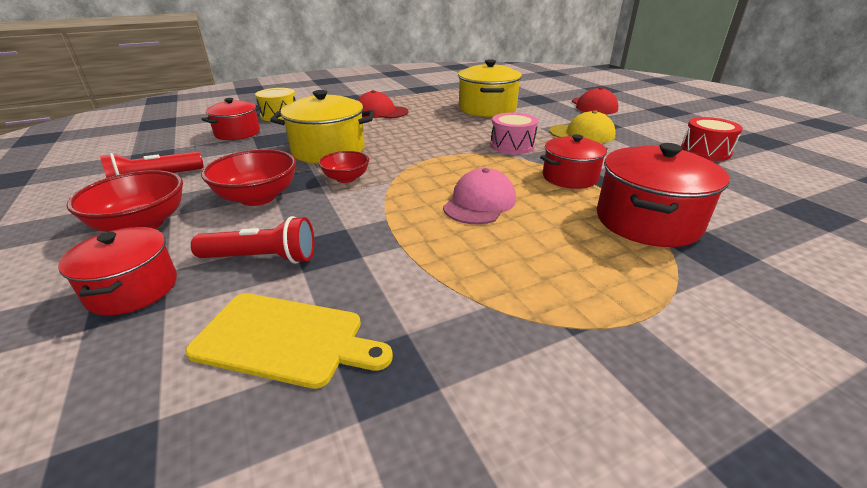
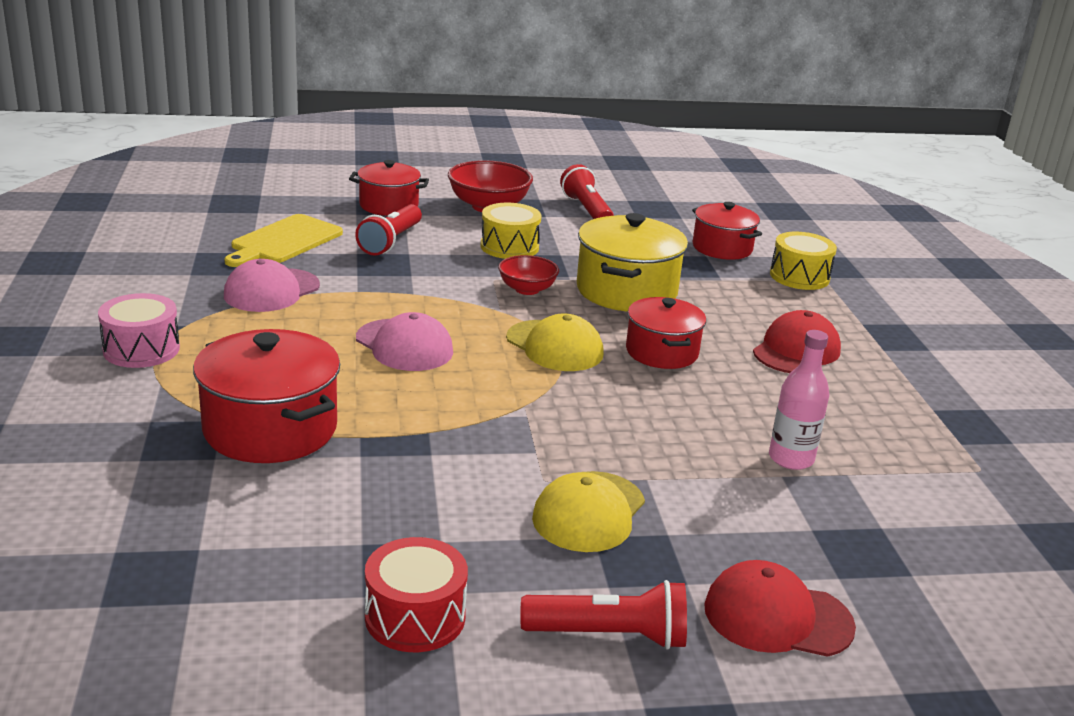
camera: 105 degrees right, 5 degrees down
(258, 197) = (509, 247): red bowl -> yellow drum
(430, 159) = (554, 346): none -> yellow cap
(437, 297) = (271, 291): none -> pink cap
(487, 109) = (791, 459): yellow pot -> pink bottle
(512, 146) = (569, 420): pink drum -> pink drum (141, 349)
(569, 177) = (422, 425): red pot -> red pot (661, 352)
(648, 124) = (609, 635): none -> red flashlight

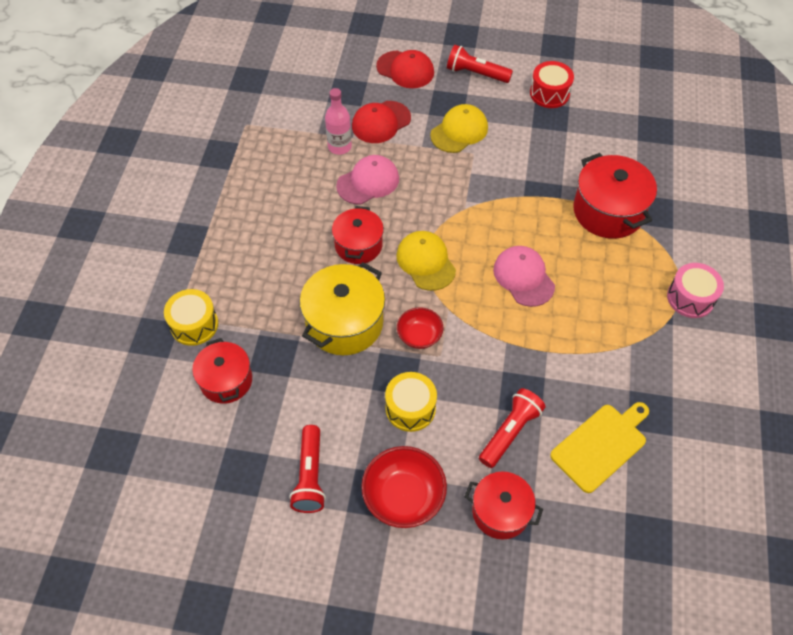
camera: 160 degrees left, 30 degrees up
(271, 291) = (610, 361): pink cap -> pink cap (368, 182)
(796, 351) = (268, 233): red cap -> red cap (381, 122)

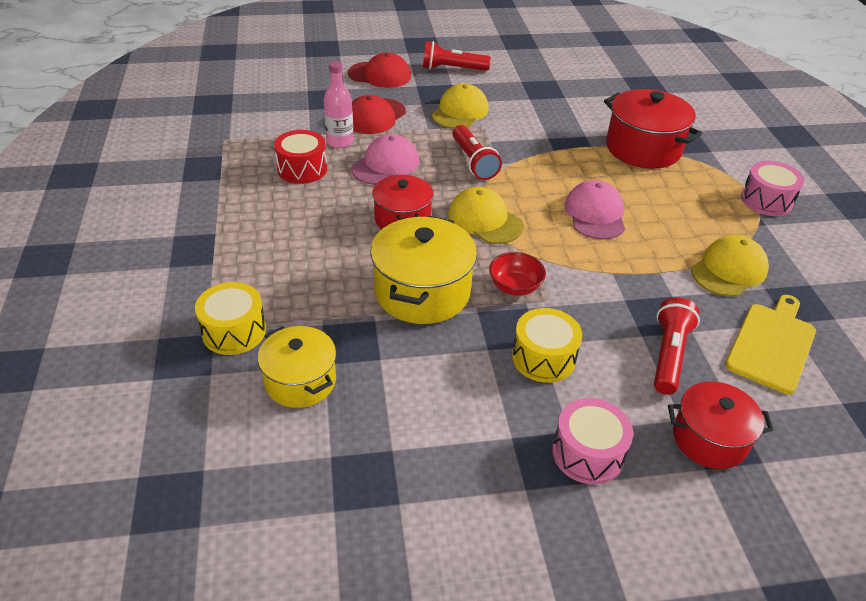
camera: 20 degrees left, 15 degrees down
(226, 380) = (300, 381): red pot -> yellow pot
(310, 476) = (458, 460): red flashlight -> red flashlight (473, 161)
(403, 497) = (587, 453): red bowl -> pink drum
(523, 277) = (595, 214): pink cap -> pink cap turned 45 degrees clockwise
(549, 93) = (531, 73): red drum -> red drum (302, 169)
(609, 364) = (729, 270): none -> yellow cap

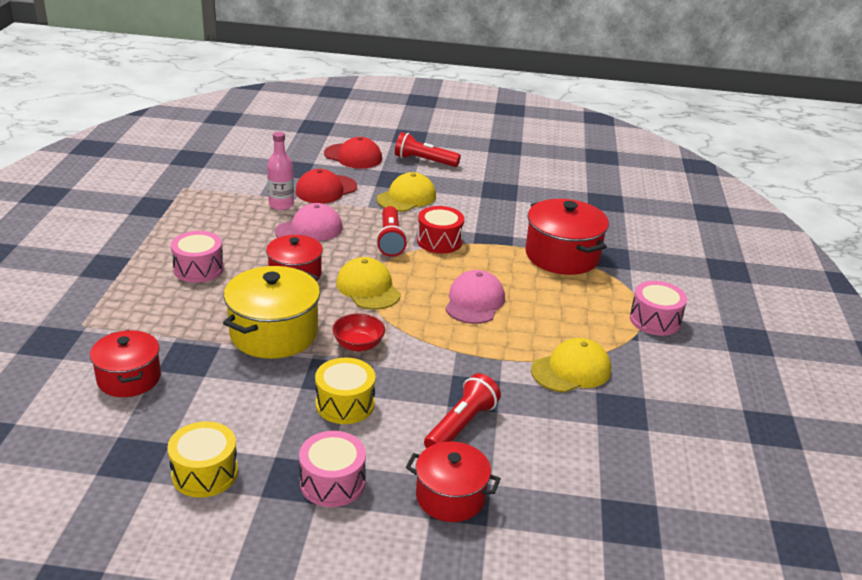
camera: 15 degrees right, 10 degrees down
(234, 331) = (100, 332): yellow drum -> yellow drum (205, 473)
(297, 232) = (198, 269): none -> pink drum
(300, 381) = (129, 378): yellow pot -> red pot
(302, 169) = (234, 221): red drum -> red drum (439, 241)
(771, 344) = (567, 437): yellow cutting board -> none

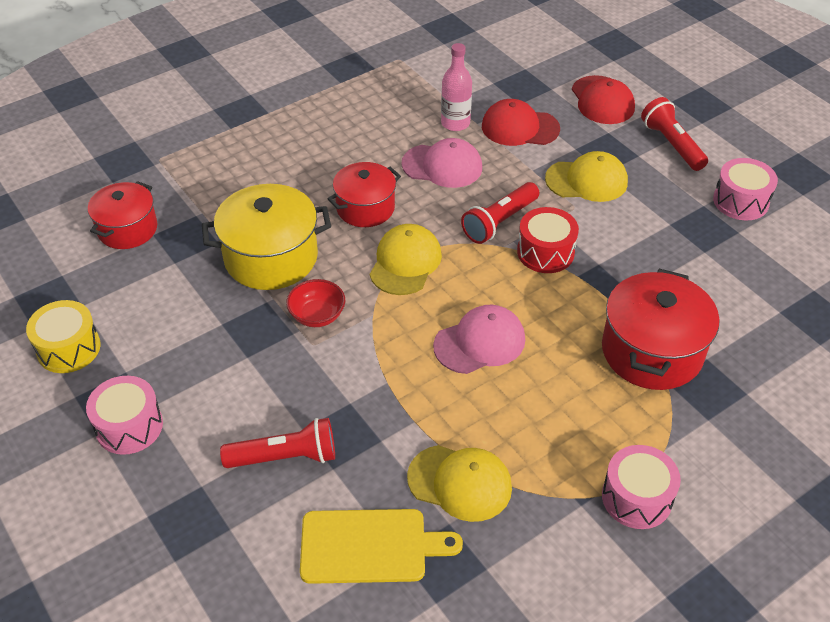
camera: 50 degrees right, 15 degrees up
(198, 269) = (300, 154): pink drum -> pink drum (740, 201)
(345, 404) = (230, 364): yellow drum -> none
(450, 497) = (185, 512): red pot -> none
(577, 431) = (369, 546): none -> yellow cutting board

